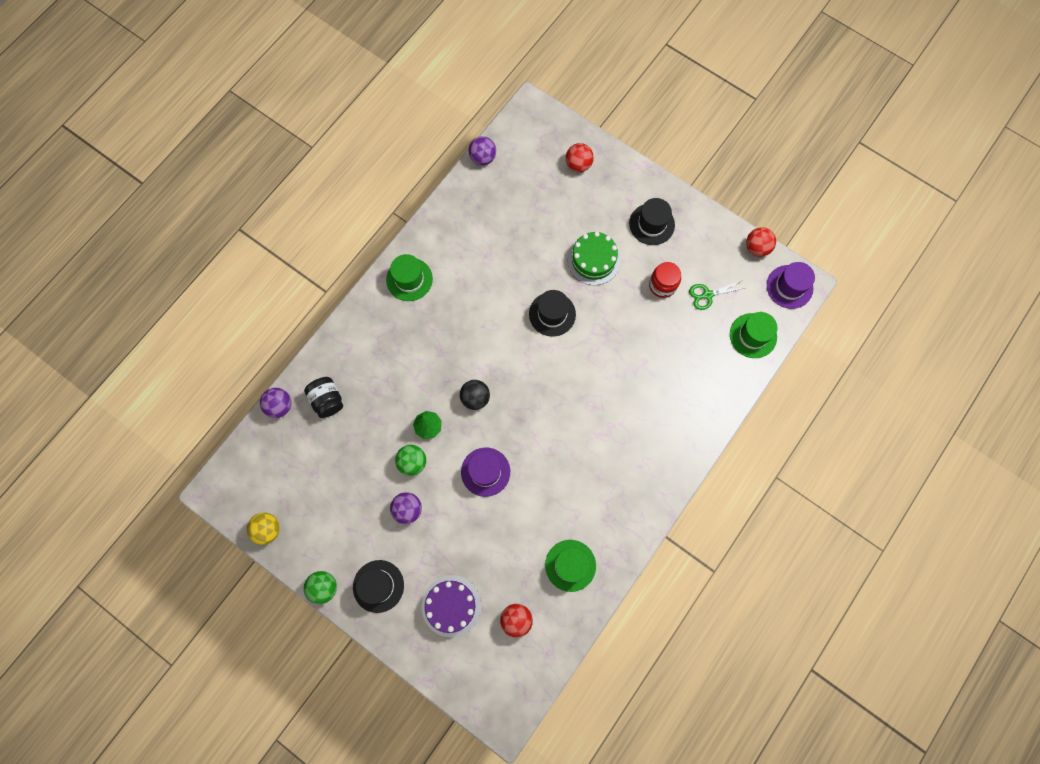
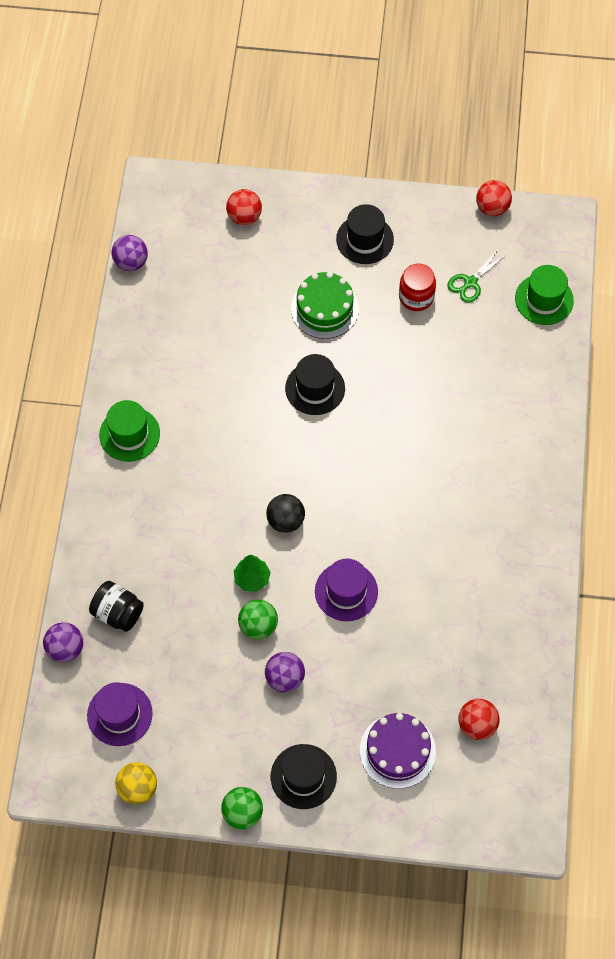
camera: 30 degrees left, 10 degrees down
(570, 565) = (499, 637): green hat -> none
(789, 287) = (551, 230): purple hat -> purple hat (119, 714)

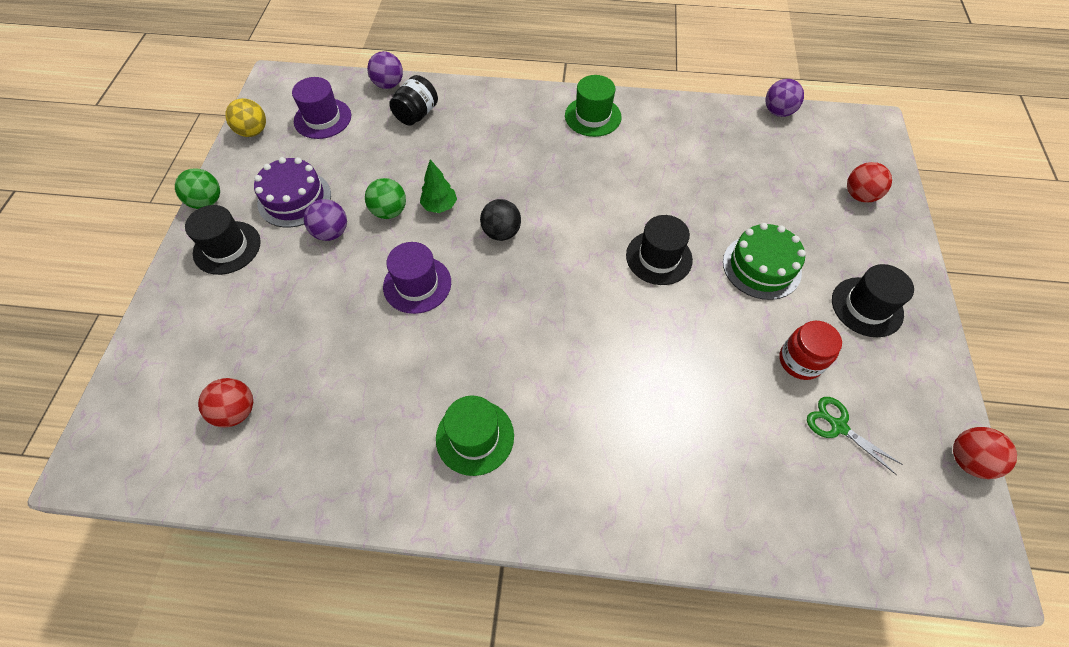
camera: 90 degrees right, 5 degrees down
(397, 751) = (229, 329): purple cake -> purple cake (294, 199)
(544, 299) = (836, 526): green hat -> green hat (475, 437)

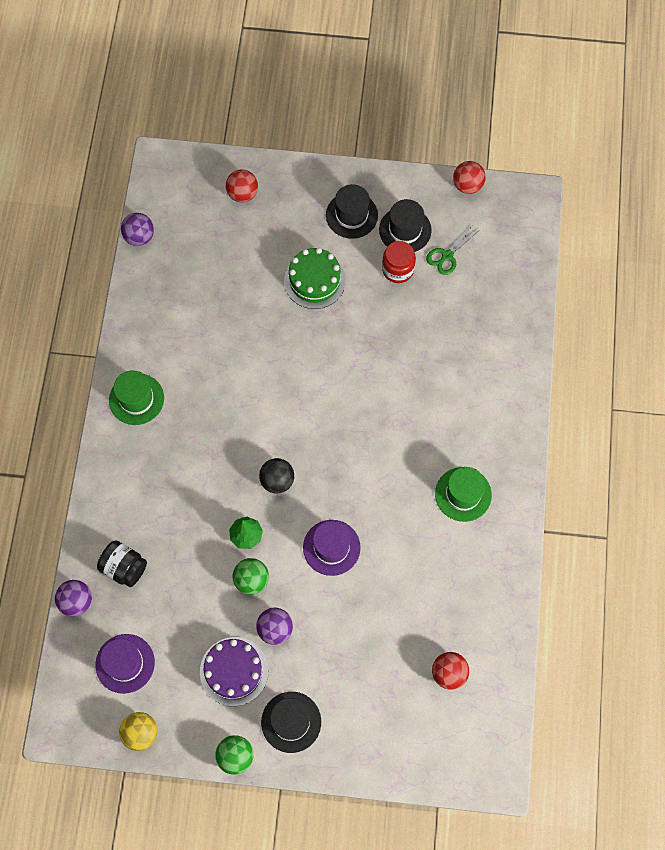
camera: 90 degrees left, 10 degrees up
(659, 257) = (305, 356): black hat -> black hat (405, 230)

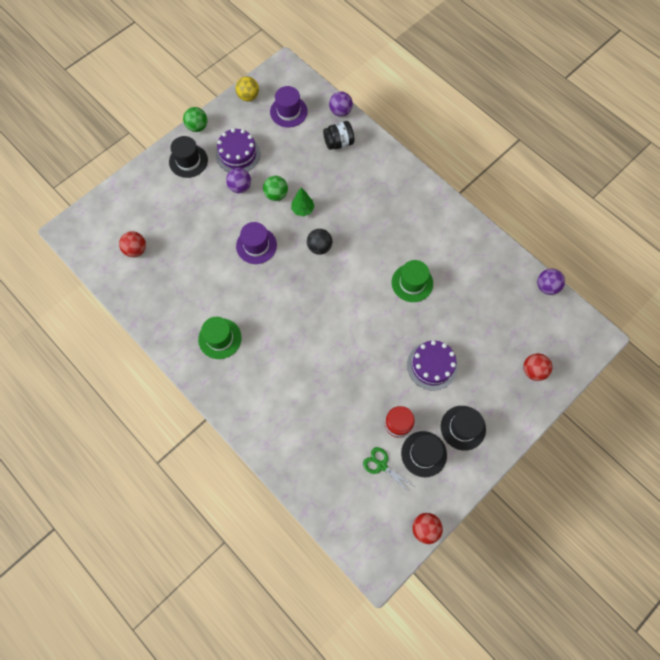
camera: 130 degrees right, 0 degrees up
(136, 399) = (433, 212): green hat -> green hat (412, 283)
(314, 281) = (432, 365): green cake -> purple cake
(447, 256) = (381, 465): green scissors -> green scissors turned 45 degrees counterclockwise

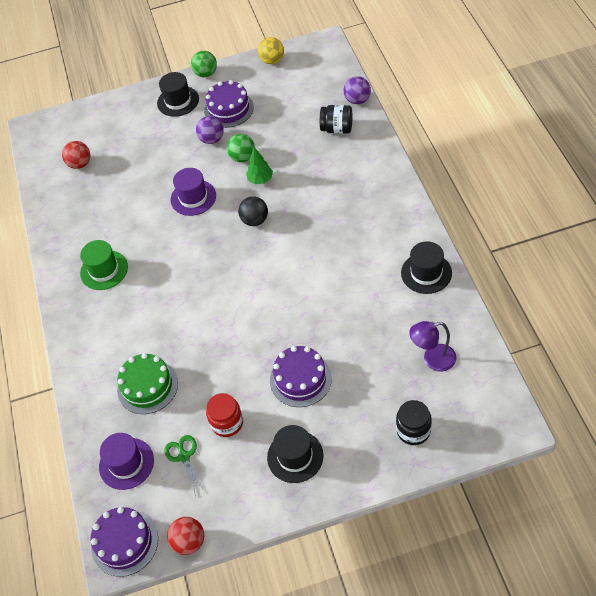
camera: 35 degrees right, 15 degrees down
(288, 111) = (303, 85): purple hat -> purple hat (126, 463)
(318, 422) = (147, 386): none -> green cake
(377, 553) = (124, 542): none -> purple cake
(412, 283) = (330, 288): green hat -> none
(424, 454) = (235, 464): black hat -> black hat (426, 273)
(517, 310) = (433, 359): none -> purple lamp
(533, 370) = (413, 430): red ball -> black jar
(546, 286) = (484, 348): purple ball -> none

